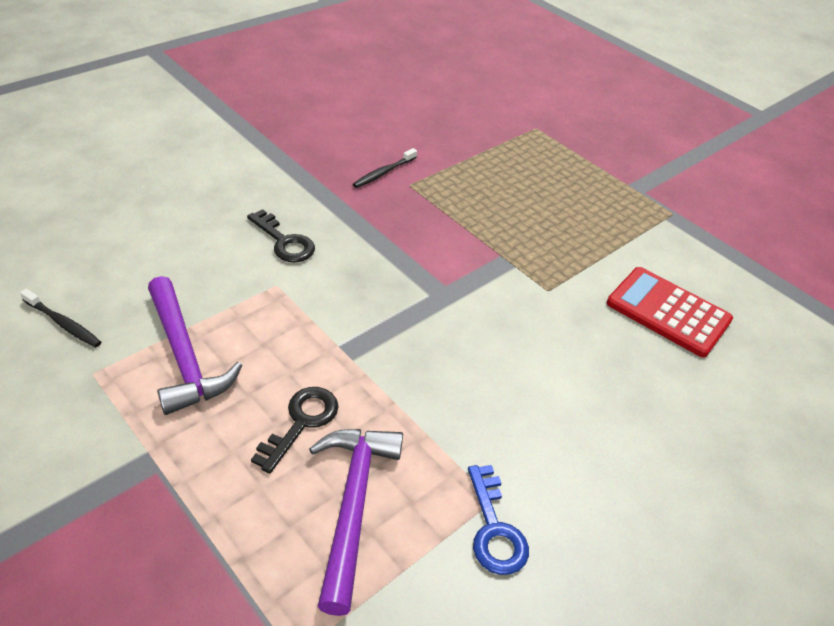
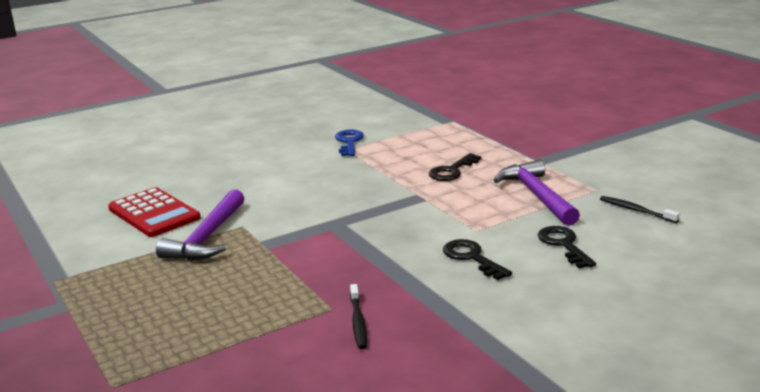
camera: 165 degrees left, 20 degrees down
(181, 261) = (564, 245): none -> black key
(352, 506) = (423, 148): purple hammer -> purple hammer (208, 237)
(383, 173) = (358, 322): black toothbrush -> black toothbrush turned 120 degrees clockwise

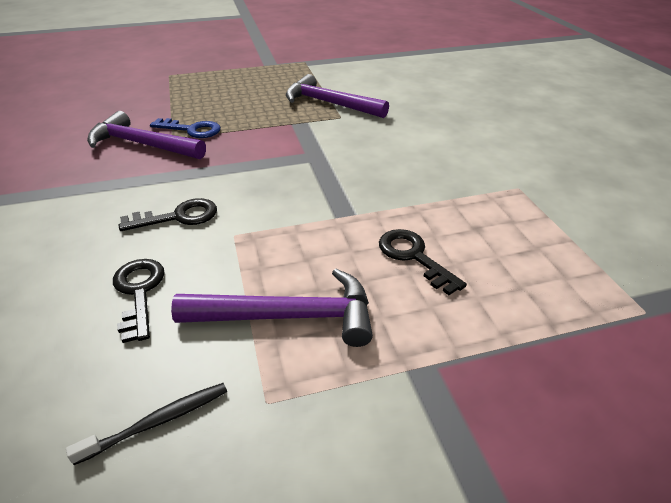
camera: 105 degrees right, 15 degrees up
(154, 213) = (388, 88): red calculator -> none
(349, 142) = (543, 193): blue key -> blue key (192, 130)
(358, 322) = (143, 145): black toothbrush -> purple hammer
(564, 245) = (139, 292): black key -> black key turned 105 degrees counterclockwise

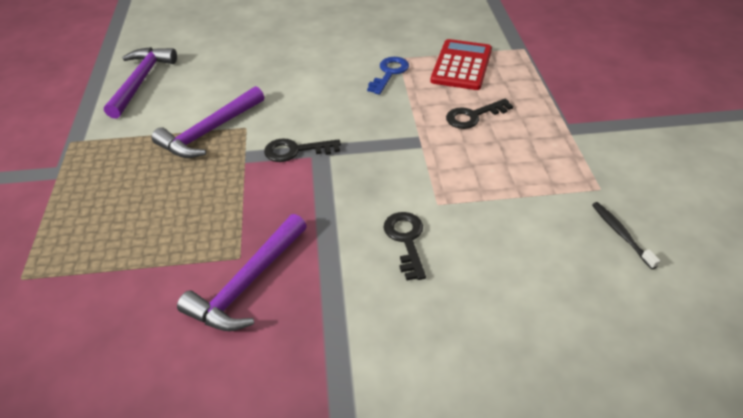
camera: 80 degrees left, 5 degrees up
(139, 292) = (507, 256): black key -> black key (295, 150)
(192, 130) = (226, 241): blue key -> blue key (389, 73)
(288, 316) = (531, 177): purple hammer -> purple hammer (140, 81)
(537, 241) = (461, 65): none -> red calculator

